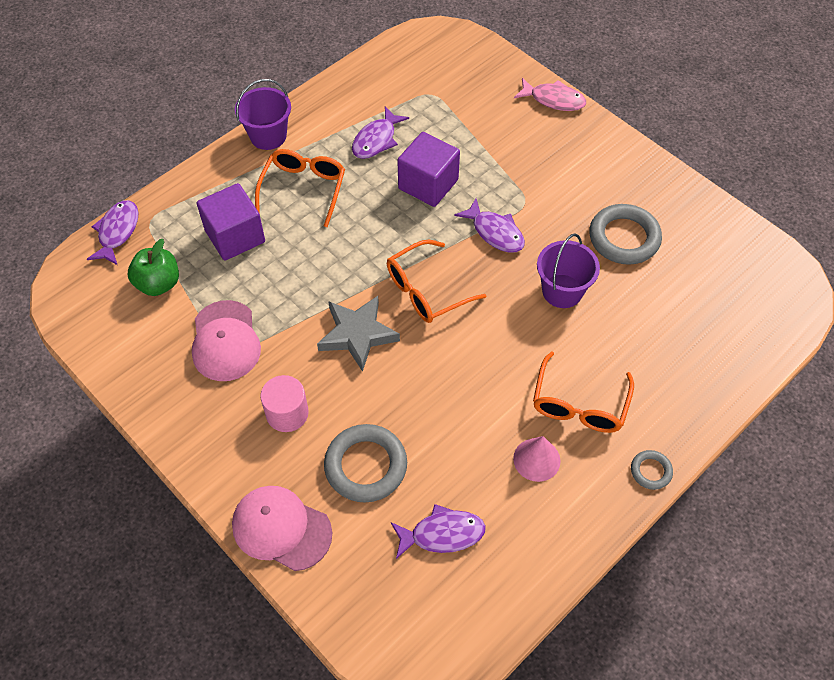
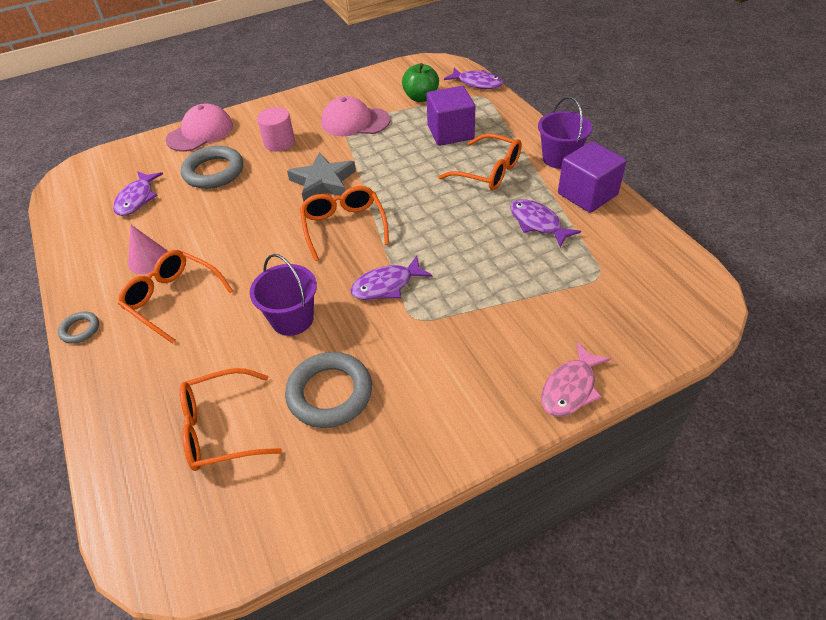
camera: 110 degrees right, 10 degrees down
(428, 184) = (467, 249): purple cube -> purple cube (587, 194)
(689, 299) = (220, 428): none -> orange glasses

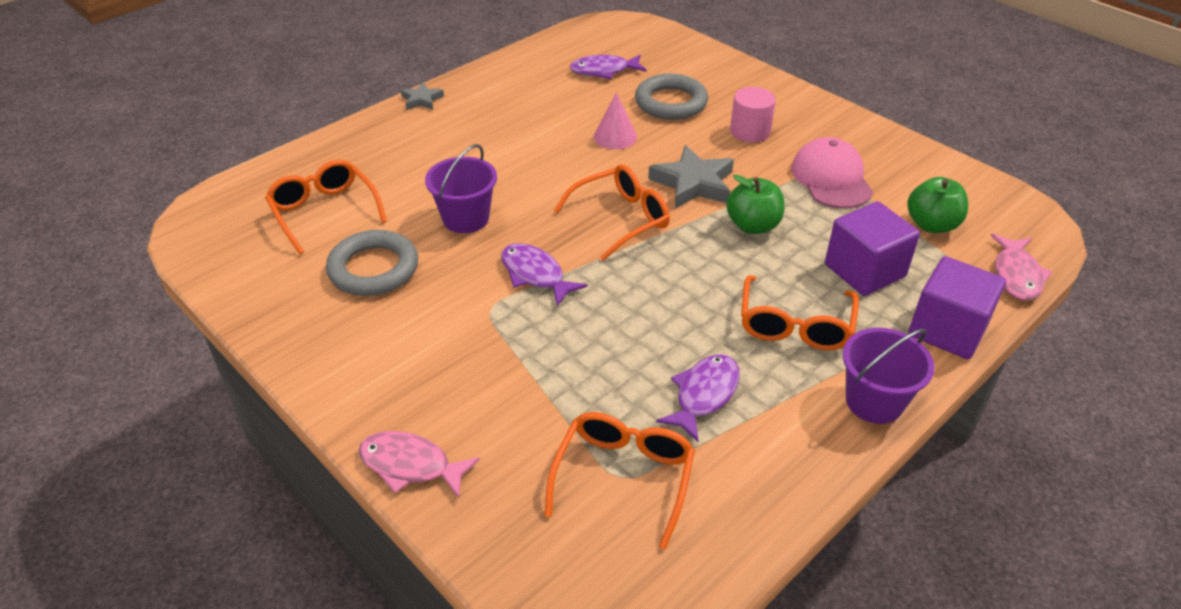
camera: 70 degrees right, 5 degrees down
(80, 329) = (422, 100): grey ring -> grey star
(148, 259) = (520, 106): pink cone -> pink cone (615, 137)
(172, 299) = (472, 136): orange glasses -> orange glasses (624, 477)
(200, 132) = (734, 73): pink cap -> none
(385, 166) = (753, 225): none -> green apple
(477, 83) = (1016, 275): purple fish -> pink fish
(587, 194) = (799, 445): purple cube -> purple cube (947, 330)

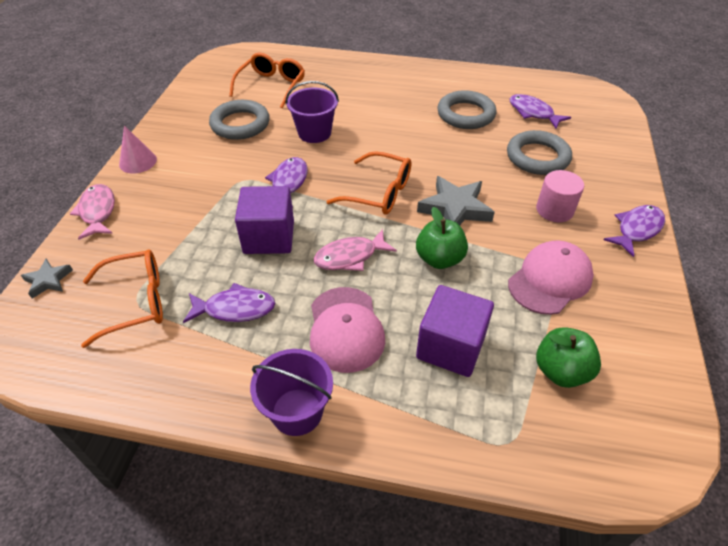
camera: 55 degrees right, 5 degrees up
(422, 100) = (407, 65): grey star -> grey star (48, 280)
(558, 108) = (466, 114): none -> grey ring
(615, 137) = (464, 151): pink cone -> pink cone (138, 161)
(795, 326) = (345, 329): orange glasses -> pink cap
(812, 105) = (637, 229): none -> purple fish
(947, 330) = (425, 433): purple cube -> purple cube (269, 237)
(1016, 275) = (554, 465): pink fish -> pink fish (350, 257)

